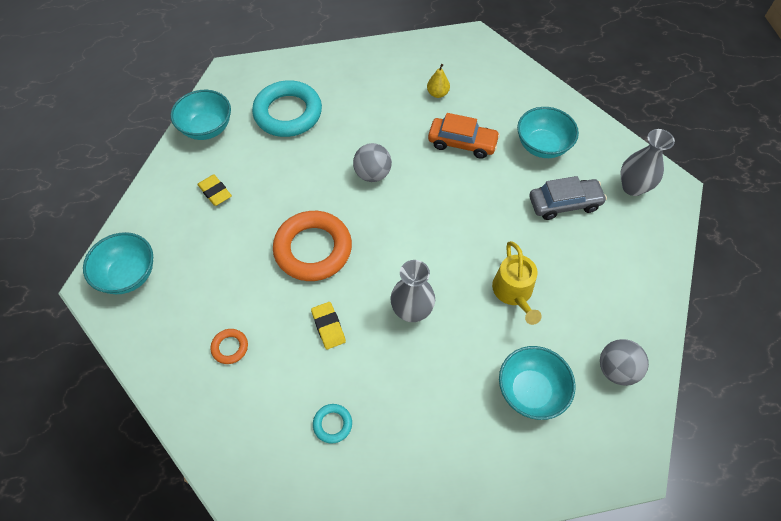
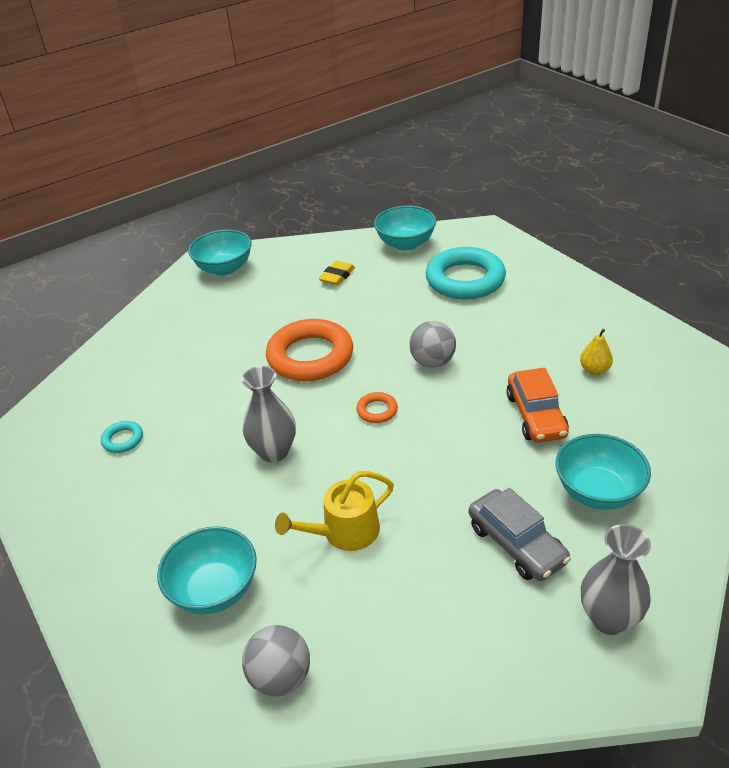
camera: 70 degrees right, 20 degrees down
(230, 347) = (179, 348): orange ring -> orange ring (377, 410)
(328, 327) = (227, 399): yellow eraser -> none

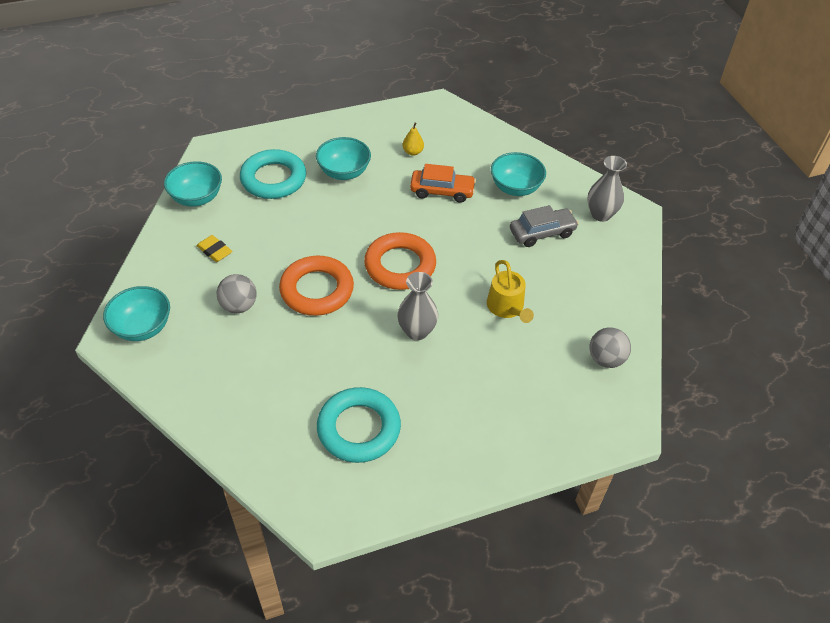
camera: 80 degrees left, 10 degrees up
(123, 440) = (359, 428): turquoise ring -> turquoise ring, size x2.29
(214, 590) = (533, 383): turquoise bowl -> turquoise bowl (344, 172)
(377, 410) = (400, 265): orange ring -> orange ring, size x2.29
(432, 362) = (362, 223): grey ball -> grey ball (239, 306)

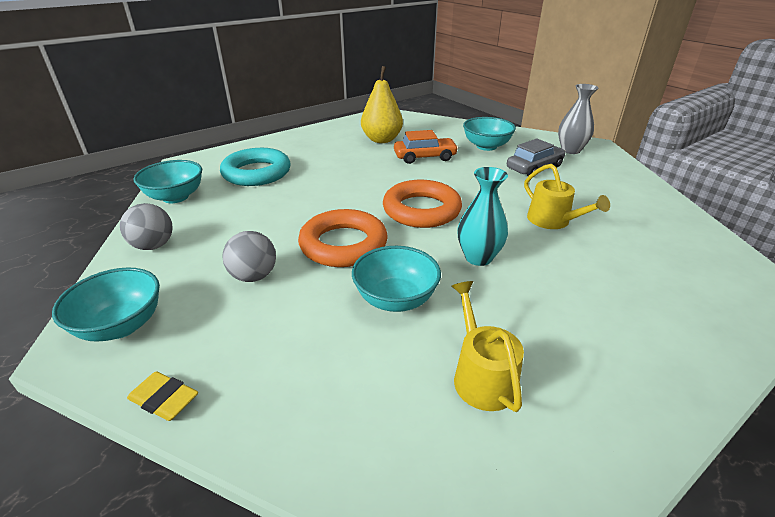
camera: 15 degrees left, 15 degrees down
(214, 251) = (207, 233): yellow eraser -> yellow eraser (164, 399)
(344, 172) = (325, 159): turquoise bowl -> turquoise bowl (395, 299)
(359, 428) = (481, 376): turquoise ring -> yellow watering can
(413, 152) = (382, 140): yellow pear -> yellow pear, size x2.07
(417, 331) = (478, 257): grey vase -> turquoise vase
(605, 359) = (686, 241): grey ball -> grey ball (153, 246)

